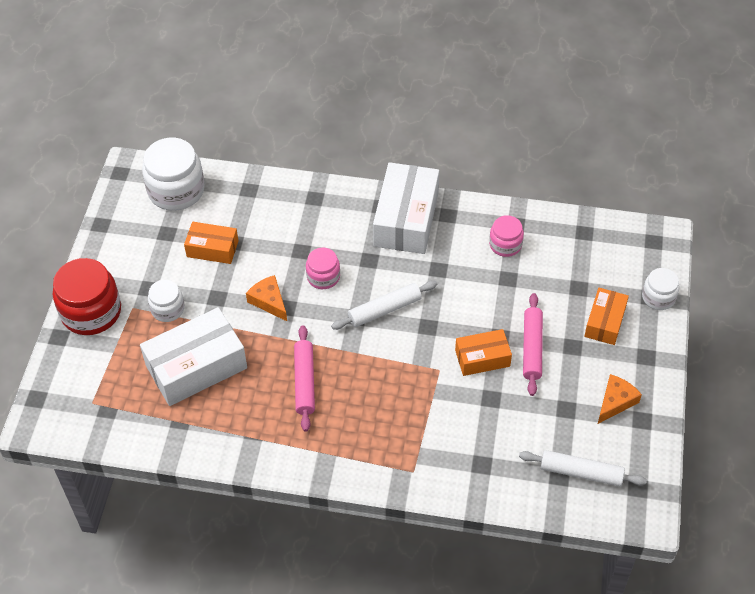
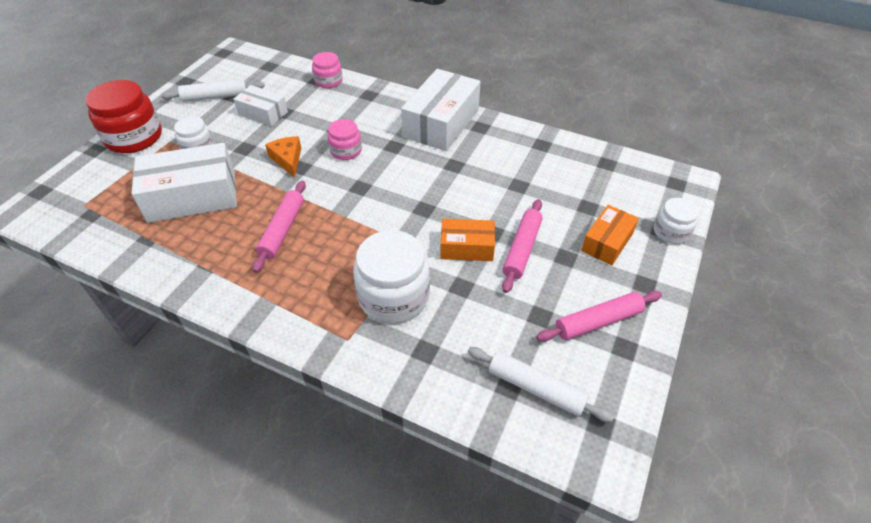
camera: 15 degrees right, 5 degrees down
(176, 190) = (259, 70): white jar -> white jar (393, 296)
(212, 249) = (263, 113): orange box -> white box
(384, 309) = (389, 187): white rolling pin -> white rolling pin (215, 97)
(505, 244) = (526, 158): pink jar -> pink jar (328, 81)
(615, 402) = (598, 321): orange cheese -> pink rolling pin

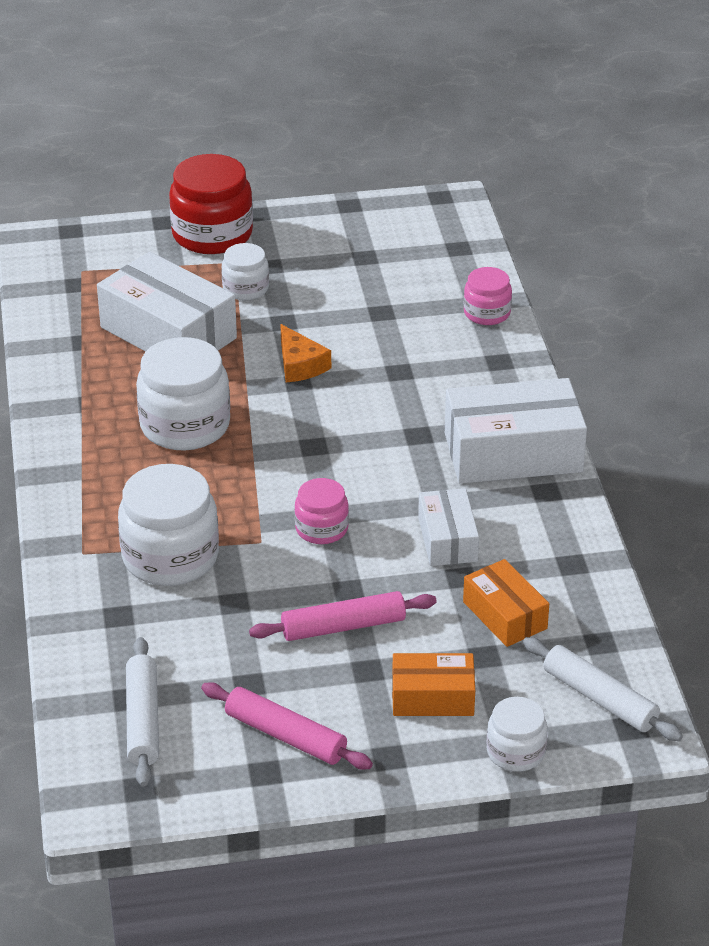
camera: 55 degrees right, 10 degrees down
(215, 97) = (348, 245): white rolling pin -> white rolling pin (600, 698)
(263, 113) = (360, 298): white box -> white box (447, 539)
(282, 230) = (185, 425): pink rolling pin -> white jar
(287, 159) = (300, 365): orange cheese -> orange cheese turned 120 degrees clockwise
(346, 151) = (366, 401): pink jar -> pink jar (321, 529)
(467, 247) = (300, 579): orange box -> orange box (505, 615)

